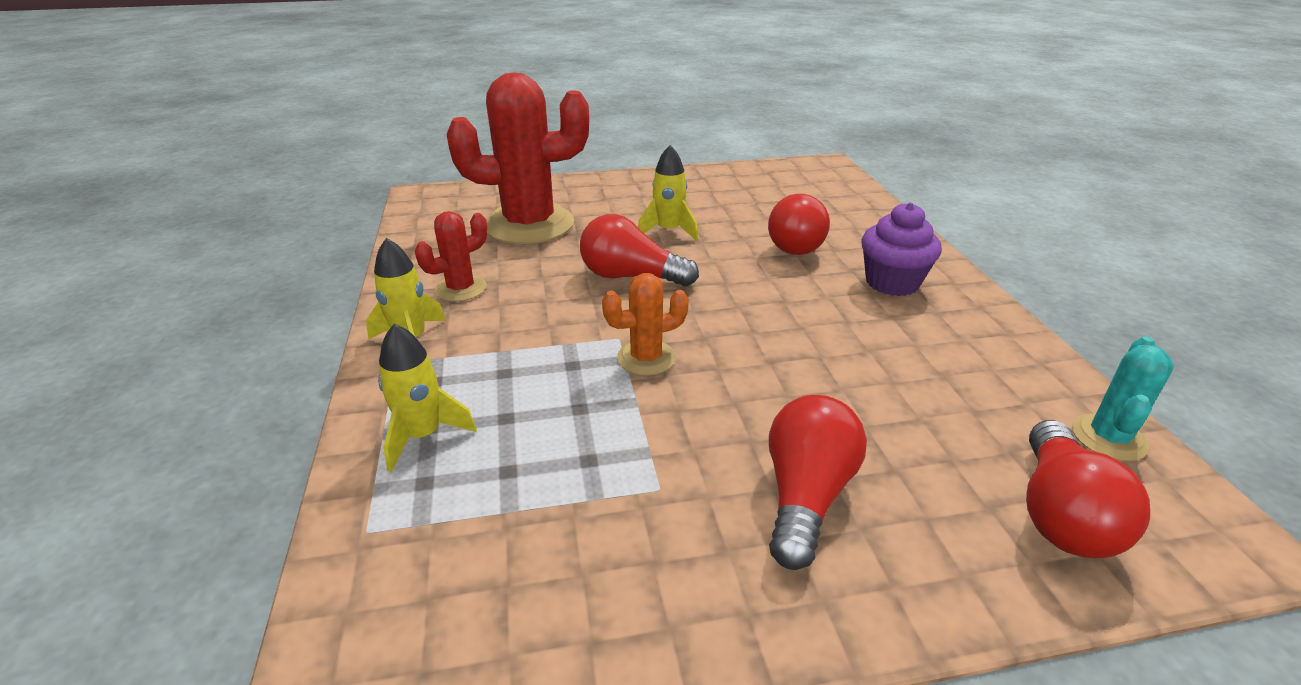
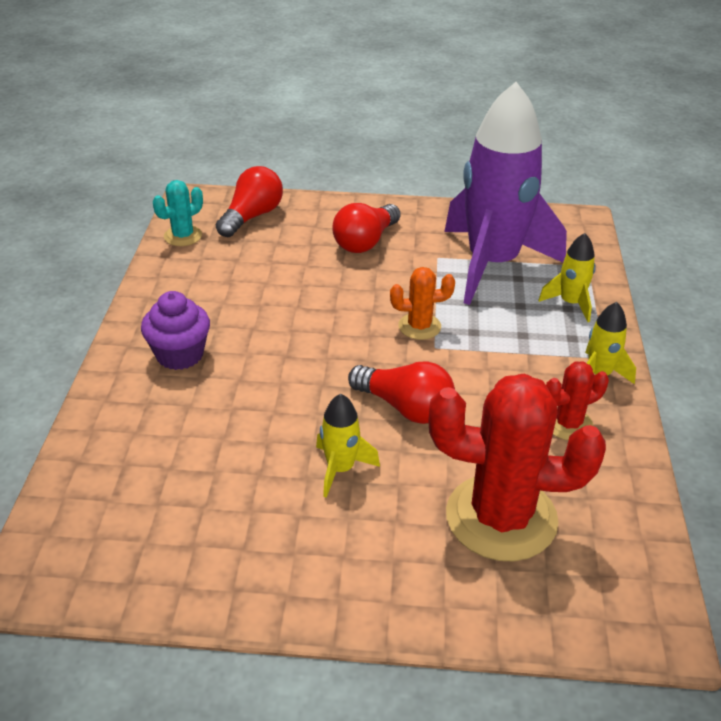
camera: 165 degrees left, 5 degrees up
(556, 492) = (492, 264): none -> purple rocket
(797, 243) = (217, 420): red light bulb -> none

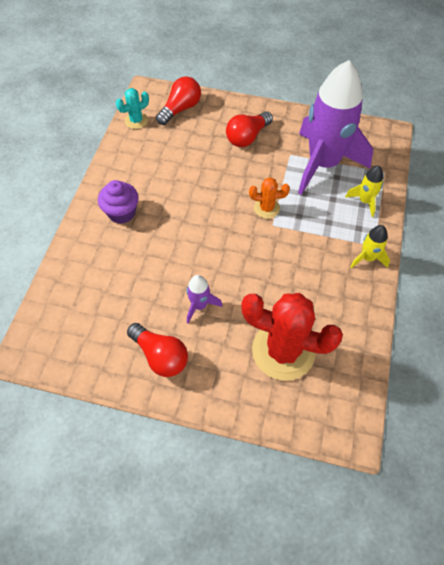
camera: 10 degrees right, 20 degrees up
(340, 469) = (199, 305): yellow rocket -> purple rocket
(405, 407) = (245, 267): red light bulb -> red light bulb (160, 355)
(568, 424) = (339, 291): red cactus -> none

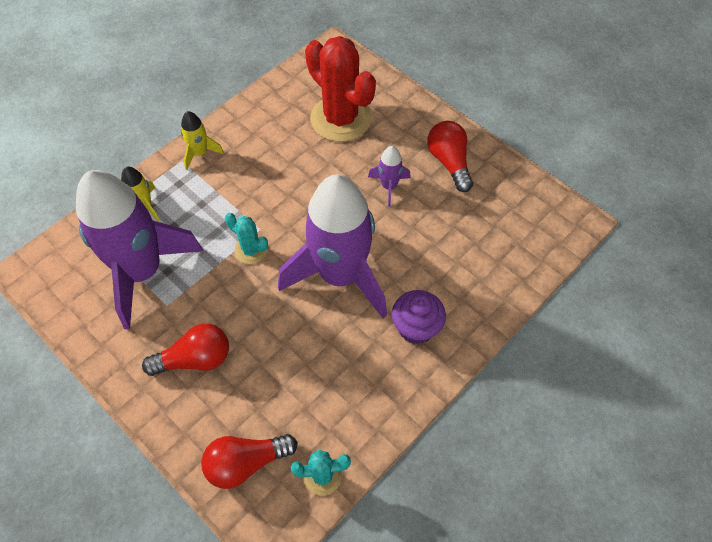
camera: 150 degrees left, 0 degrees up
(193, 221) = (340, 275): none -> purple rocket
(266, 208) = (251, 250): orange cactus -> turquoise cactus

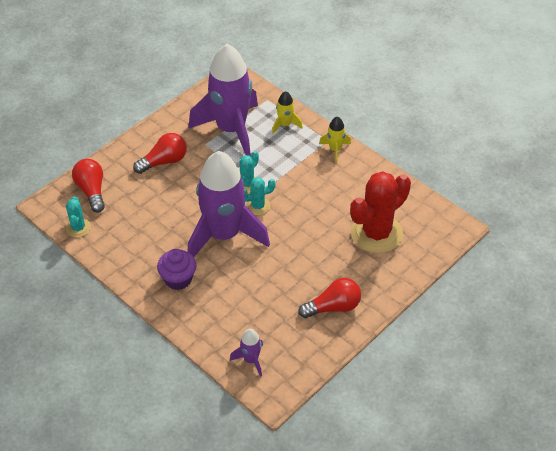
camera: 90 degrees right, 10 degrees down
(195, 359) = (164, 161): red light bulb -> red light bulb turned 105 degrees counterclockwise
(291, 237) = (258, 206): none -> turquoise cactus
(389, 186) = (306, 265): purple rocket -> purple rocket (251, 360)

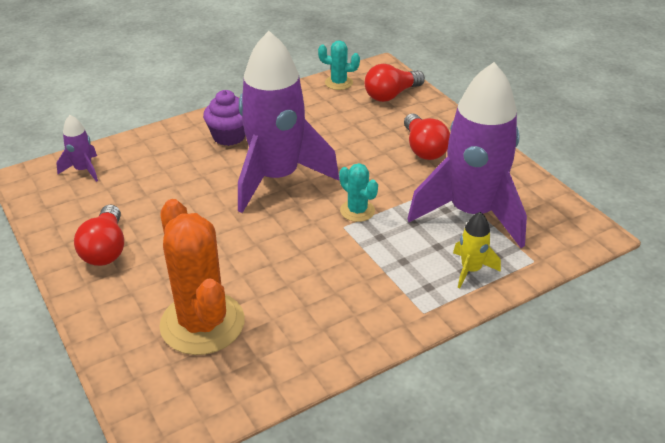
camera: 105 degrees right, 10 degrees down
(92, 191) = (391, 95): red light bulb -> red light bulb turned 150 degrees clockwise
(258, 206) = (312, 214): turquoise cactus -> none
(335, 150) = (398, 316): yellow rocket -> none
(376, 233) = (202, 323): red cactus -> orange cactus

